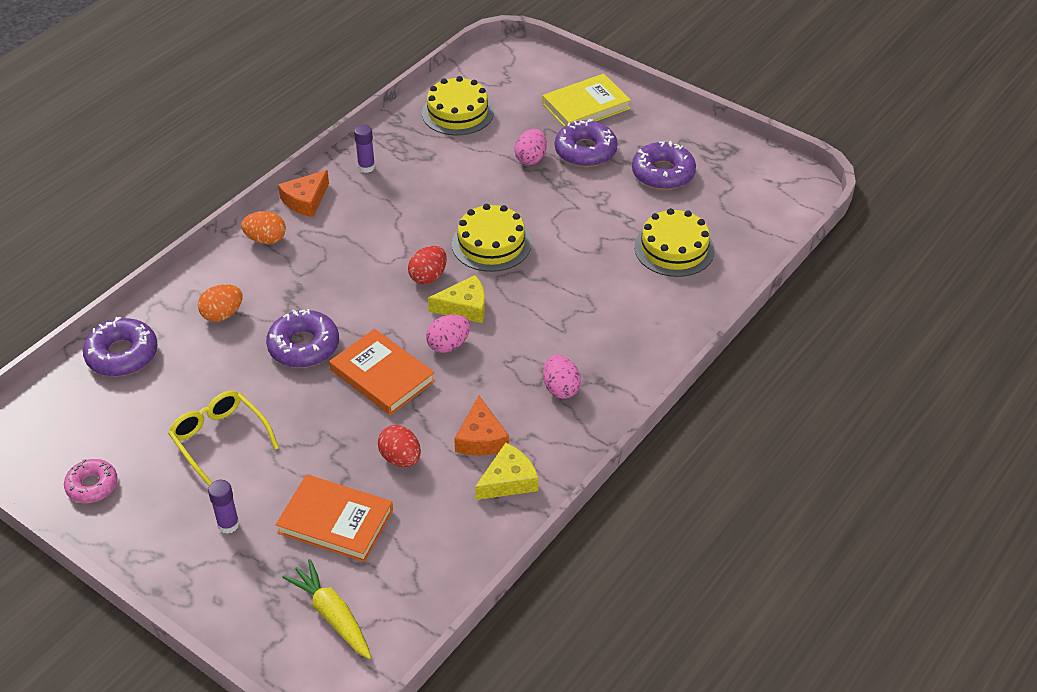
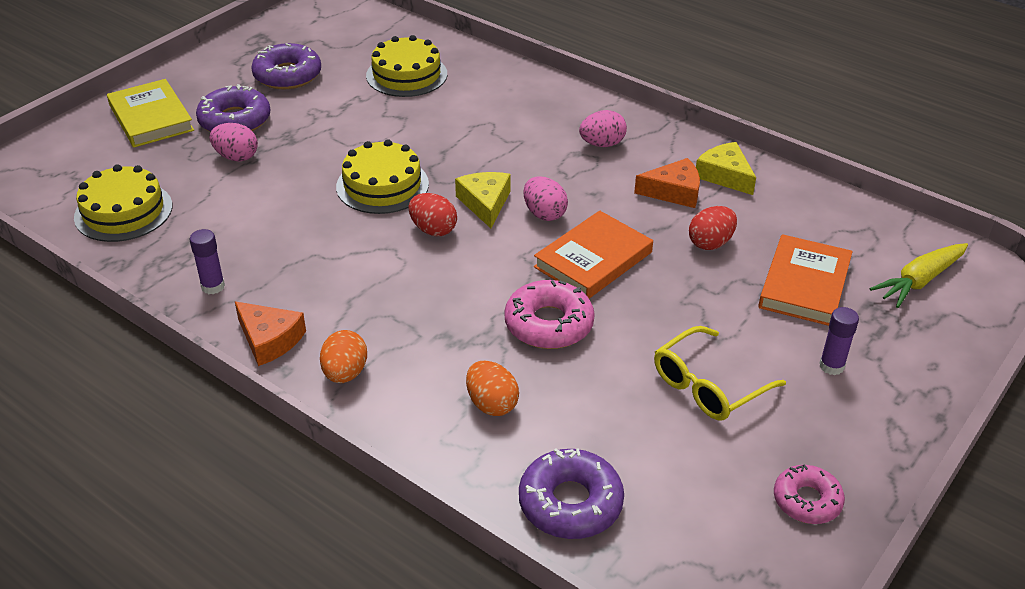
camera: 90 degrees left, 5 degrees down
(304, 346) = (548, 324): purple donut -> pink donut

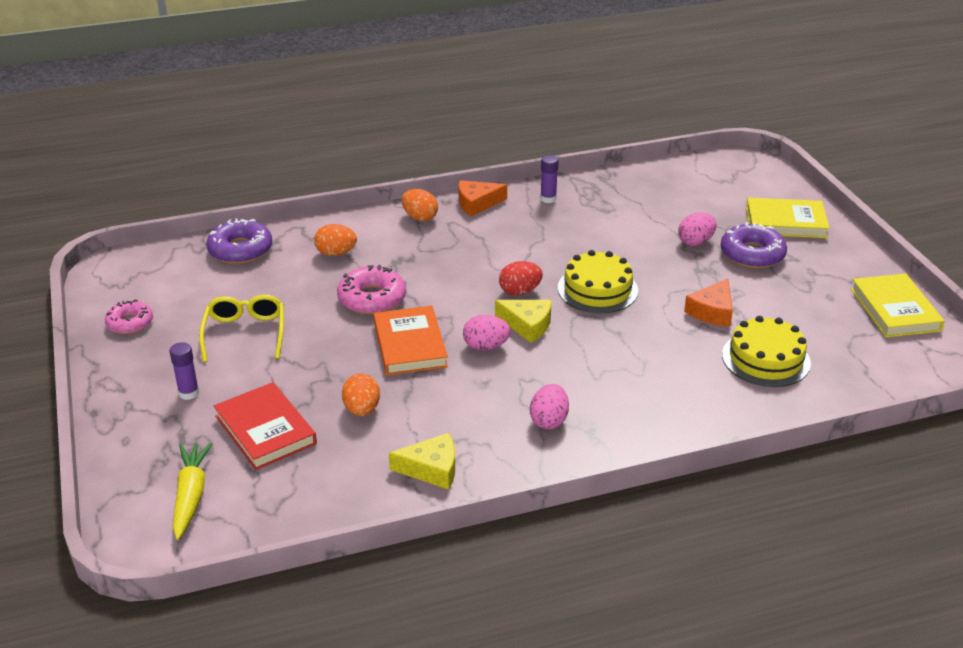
camera: 125 degrees right, 5 degrees down
(123, 211) = (663, 188): yellow cake -> none
(273, 37) = (895, 309): none -> yellow book
(287, 75) = (812, 297): purple donut -> none
(674, 192) = (442, 426): orange cheese -> orange cheese (712, 311)
(710, 243) = (362, 410): red egg -> orange egg
(804, 285) = (265, 430): orange book -> red book

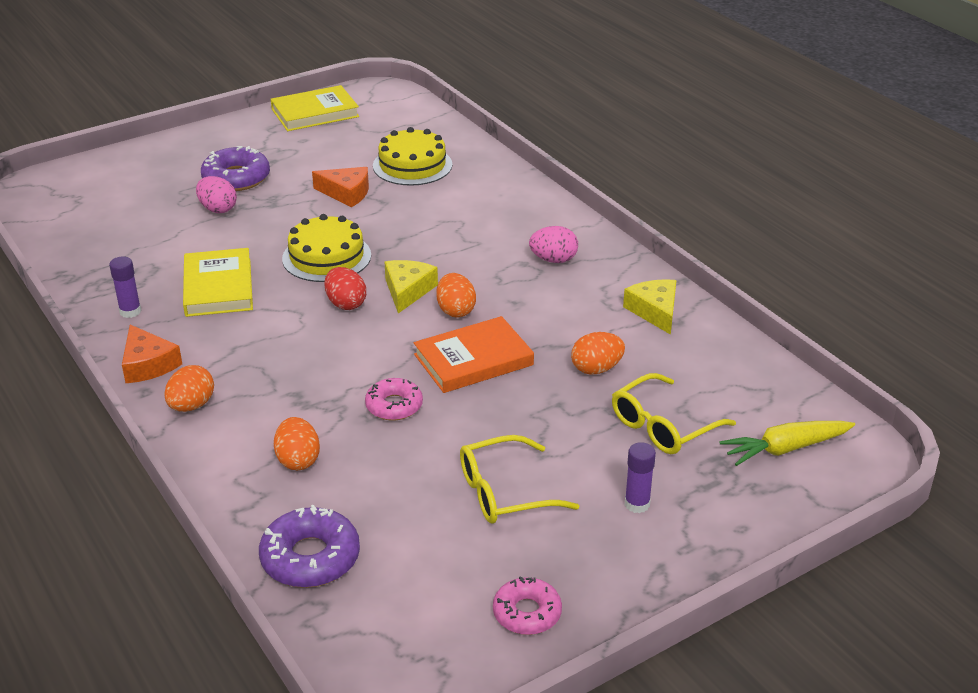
camera: 105 degrees left, 0 degrees up
(265, 430) = (663, 426): red book -> yellow glasses
(372, 298) = (394, 406): pink donut -> pink donut, size x0.66
(486, 346) = (455, 310): pink egg -> orange egg
(785, 222) = (168, 163): yellow book -> yellow book (218, 287)

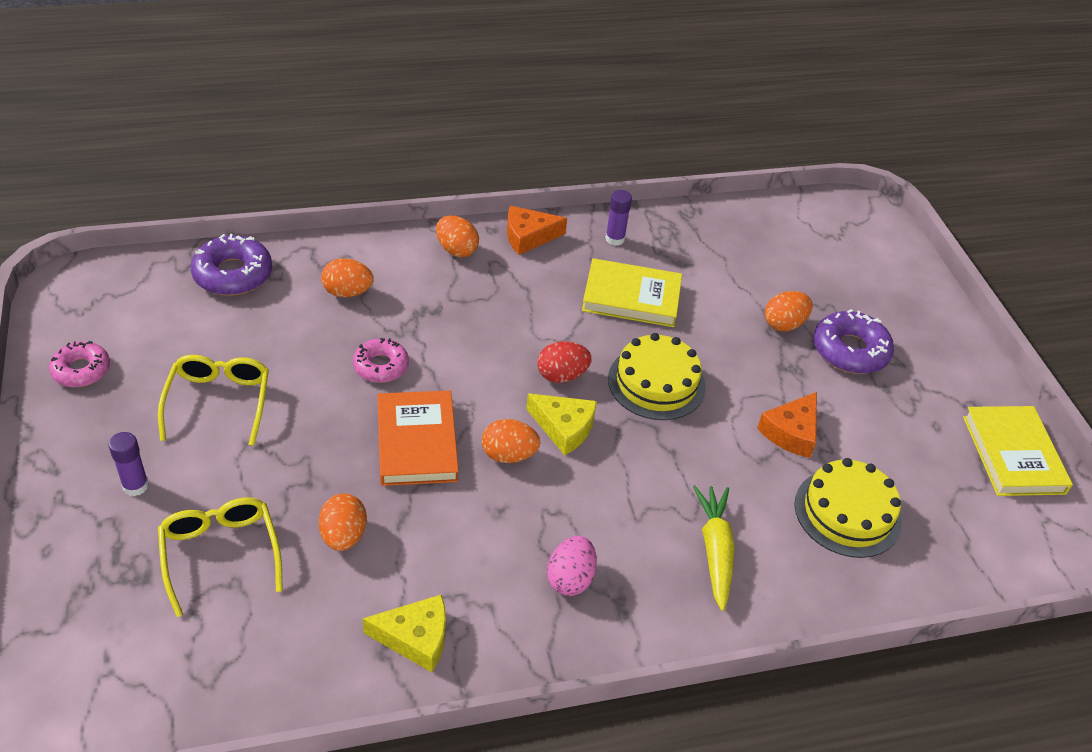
camera: 105 degrees right, 10 degrees up
(218, 209) = (784, 324): pink egg -> orange egg
(786, 449) = (112, 647): yellow carrot -> yellow carrot (715, 551)

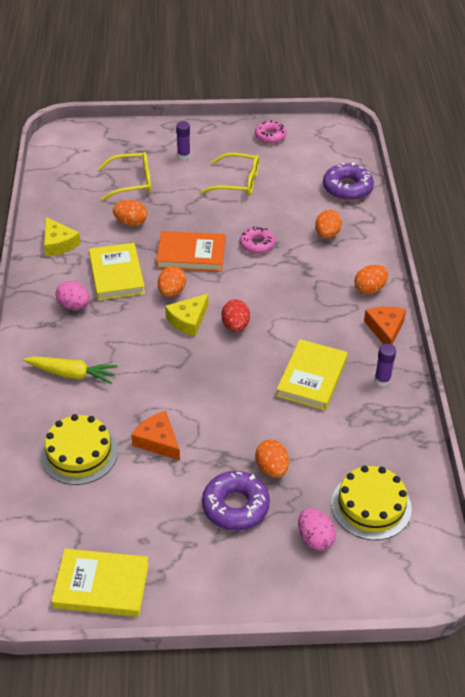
camera: 105 degrees right, 0 degrees up
(416, 638) = (58, 243): yellow cheese -> yellow cheese turned 45 degrees counterclockwise
(483, 533) = (116, 274): none -> yellow book
(656, 383) = (220, 374): yellow cake -> yellow cake (371, 506)
(857, 286) = (315, 538): none -> pink egg

